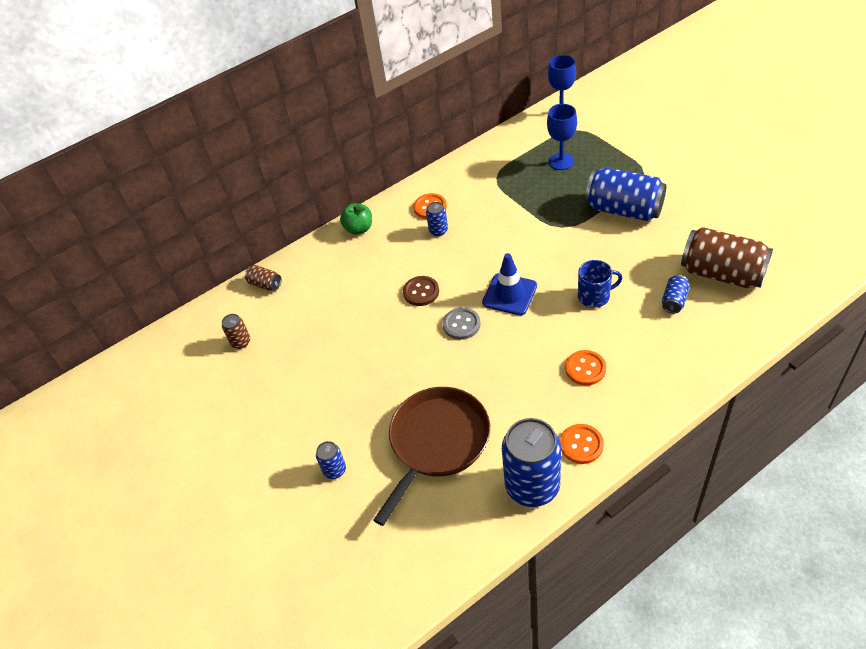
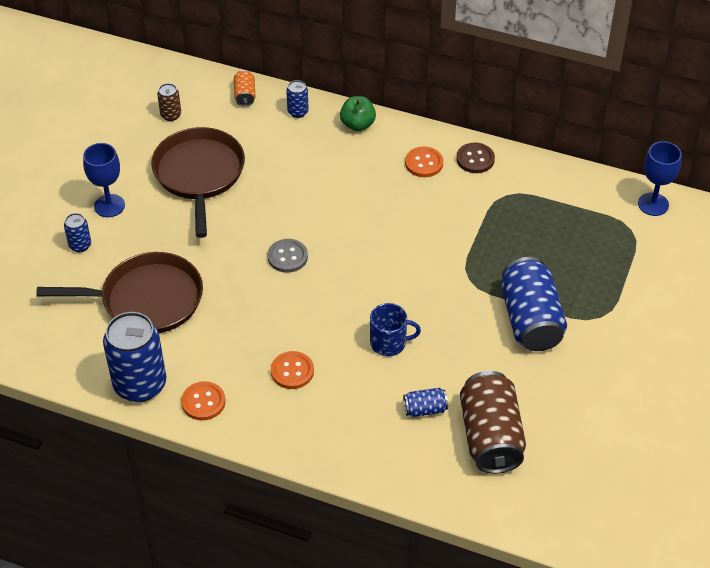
camera: 50 degrees right, 0 degrees up
(265, 284) = (245, 95): brown can -> orange can
(324, 348) = (199, 174): none -> brown pan
(421, 292) = (308, 209): brown button -> brown button (475, 159)
(438, 230) = (396, 184): blue can -> blue can (298, 112)
(509, 294) = (348, 276): blue traffic cone -> none
(561, 161) = (568, 238): blue goblet -> blue goblet (109, 206)
(595, 296) = (389, 343): blue mug -> blue mug turned 45 degrees counterclockwise

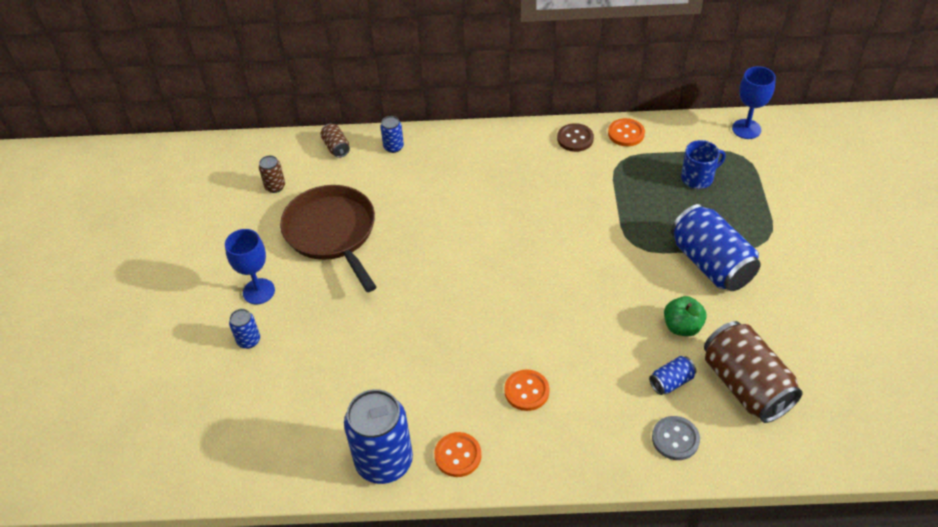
camera: 20 degrees left, 0 degrees up
(147, 299) = (345, 371): brown pan -> none
(245, 95) = (336, 147): orange can -> brown can
(287, 257) = (459, 282): grey button -> grey button (675, 439)
(357, 124) = (454, 141): green apple -> green apple (682, 327)
(389, 343) = (600, 330): blue mug -> blue mug (698, 178)
(424, 163) = (533, 156): orange button -> orange button (626, 133)

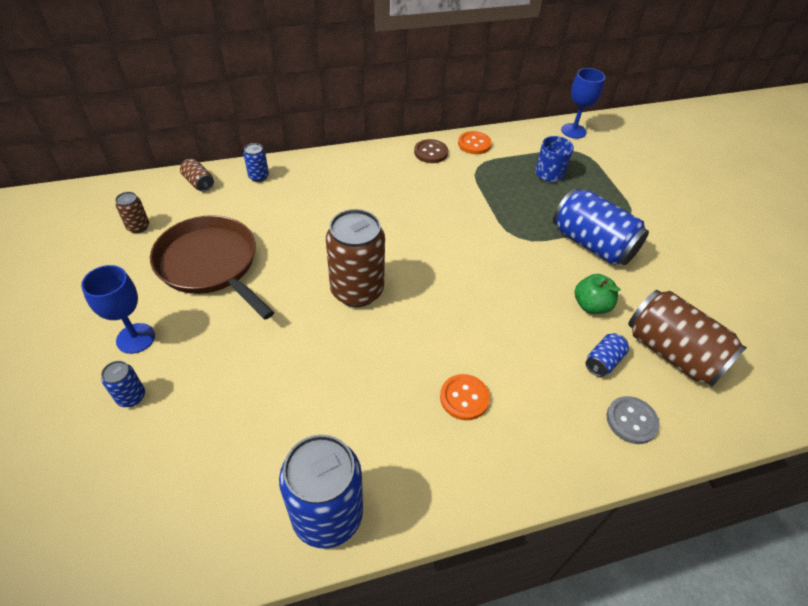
camera: 20 degrees left, 0 degrees up
(458, 277) = (357, 291): none -> brown can
(458, 455) = (412, 488): orange button -> none

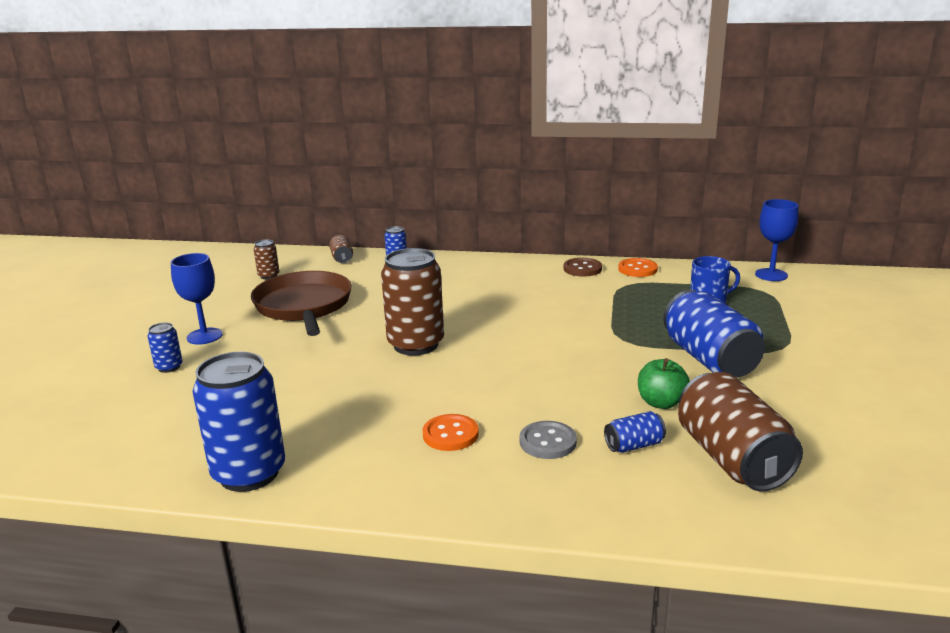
camera: 30 degrees right, 25 degrees down
(631, 421) = (624, 496): grey button -> grey button (548, 442)

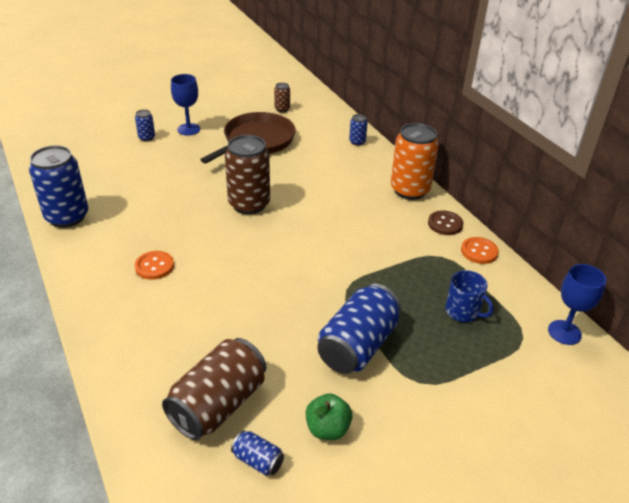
camera: 50 degrees right, 15 degrees up
(342, 258) = (336, 120): brown can -> none
(512, 266) = (410, 190): none -> orange can
(548, 442) = (175, 309): grey button -> none
(634, 445) = (200, 349): blue can -> blue can (258, 460)
(661, 403) = (267, 342): green apple -> green apple (327, 429)

